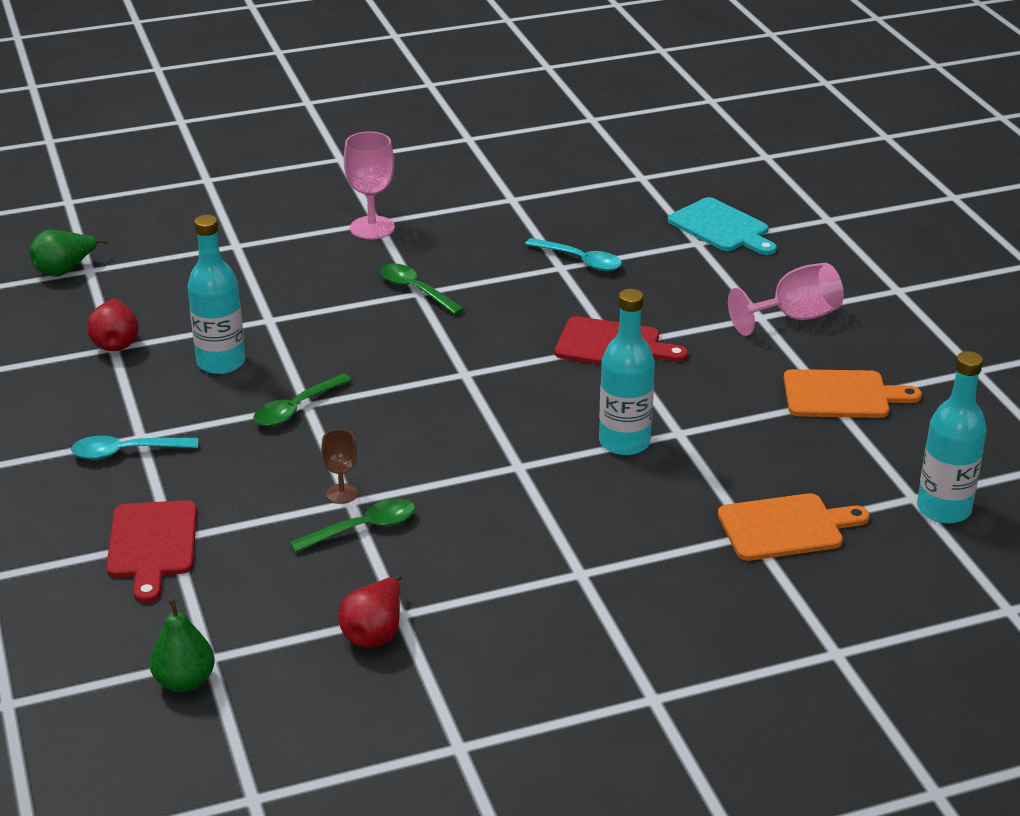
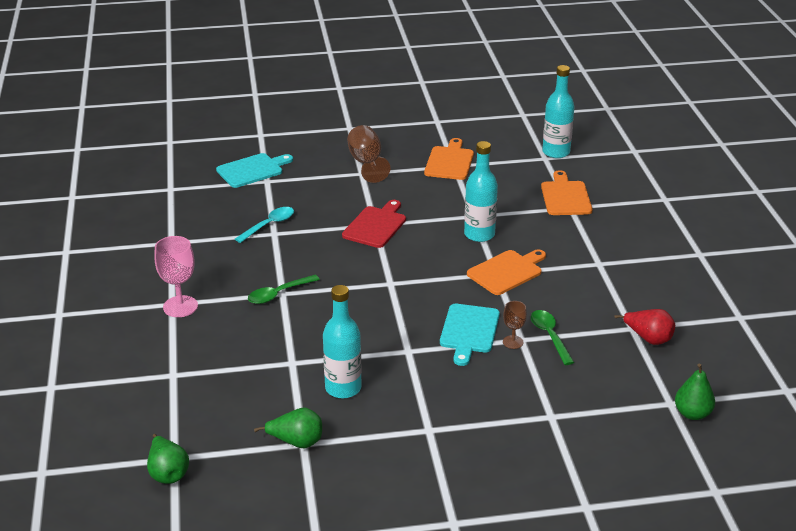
camera: 80 degrees left, 0 degrees up
(116, 343) = (296, 442): red pear -> green pear
(126, 452) = (447, 437): turquoise spoon -> none
(152, 545) = (557, 425): red cutting board -> none
(296, 408) = (412, 355): green spoon -> none
(361, 452) = (469, 331): none -> turquoise cutting board
(526, 477) = (507, 271): none -> orange cutting board
(794, 317) = (366, 163): pink goblet -> brown goblet

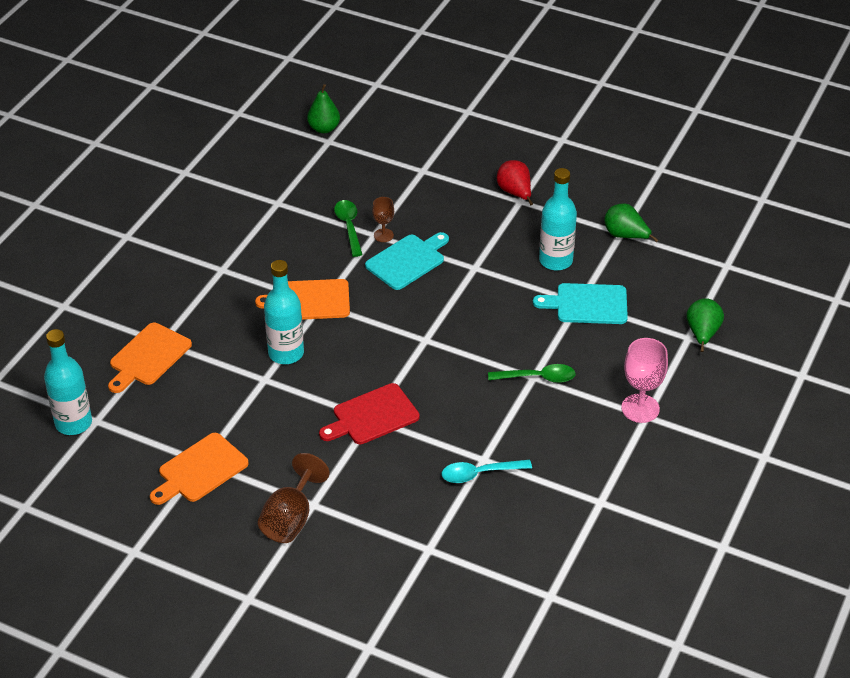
camera: 145 degrees left, 10 degrees up
(168, 473) = (737, 256): green pear -> green pear (702, 334)
(252, 170) = (430, 579): turquoise cutting board -> turquoise cutting board (587, 304)
(549, 336) = (349, 226): green spoon -> green spoon turned 150 degrees clockwise
(648, 338) = (277, 189): red pear -> red pear (515, 193)

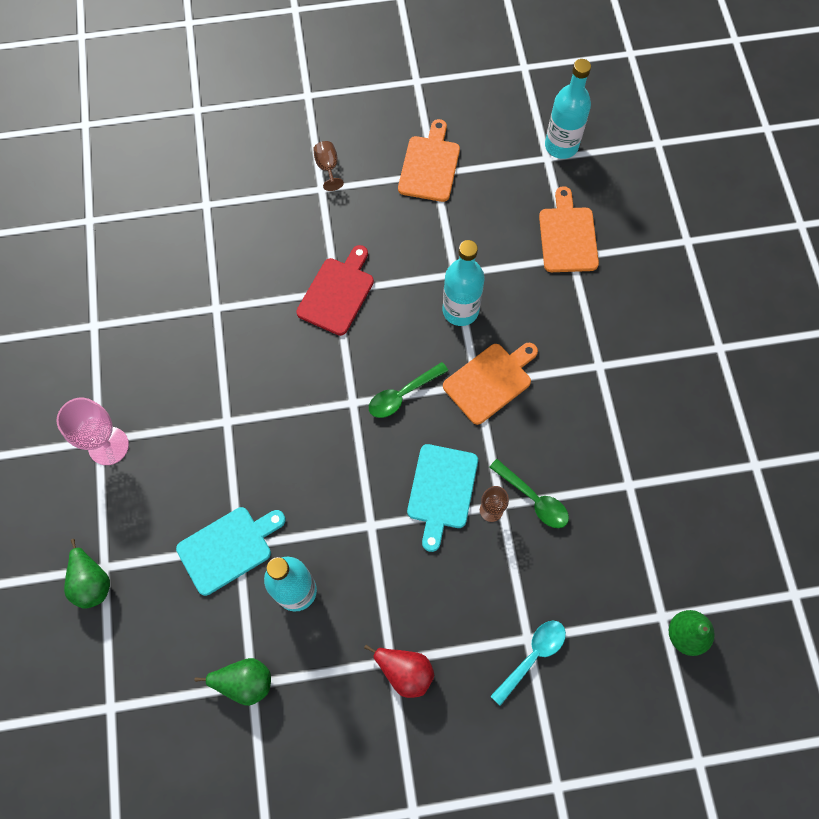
camera: 145 degrees right, 25 degrees up
(290, 519) = (328, 168): brown goblet -> brown goblet, size x0.58
(479, 474) = (210, 292): turquoise spoon -> turquoise spoon (532, 656)
(538, 378) = (222, 423): green spoon -> green spoon (402, 395)

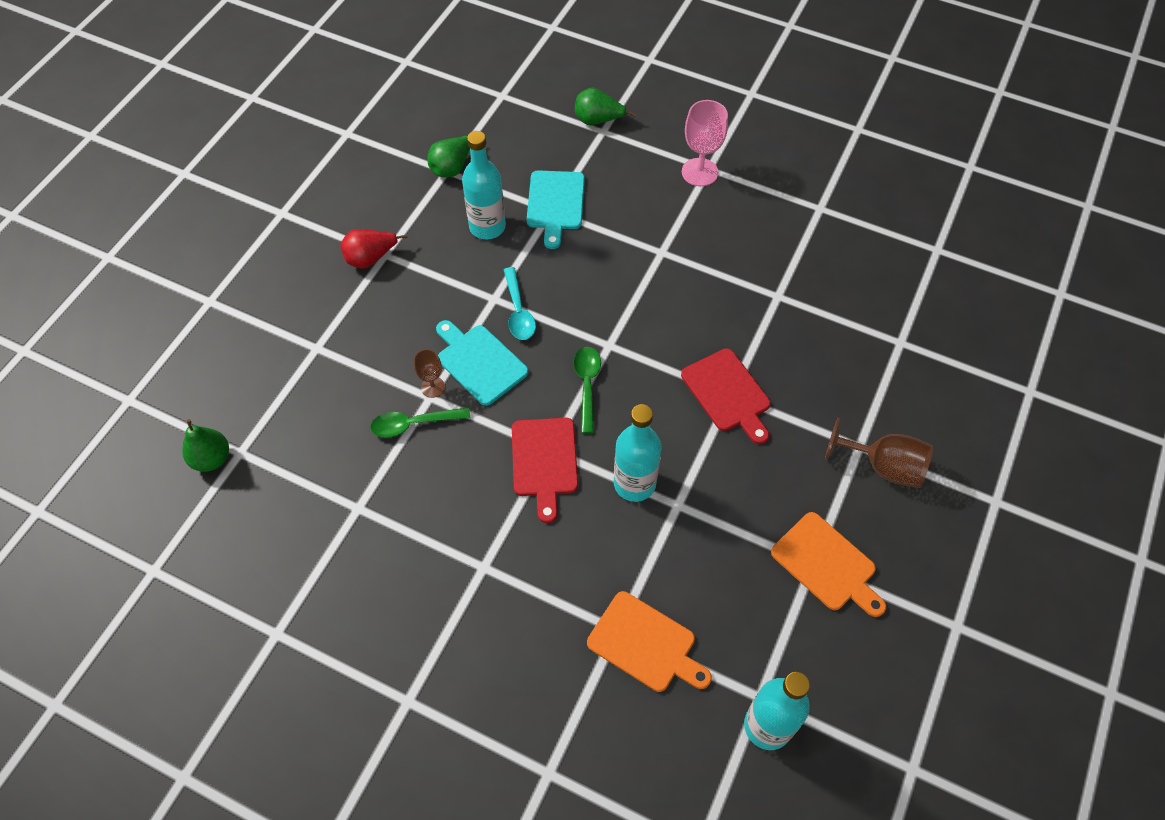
camera: 125 degrees right, 10 degrees down
(328, 168) = (883, 466): brown goblet -> brown goblet, size x1.73
(490, 381) = (544, 462): orange cutting board -> red cutting board
(532, 656) = (302, 342): turquoise spoon -> turquoise spoon (518, 311)

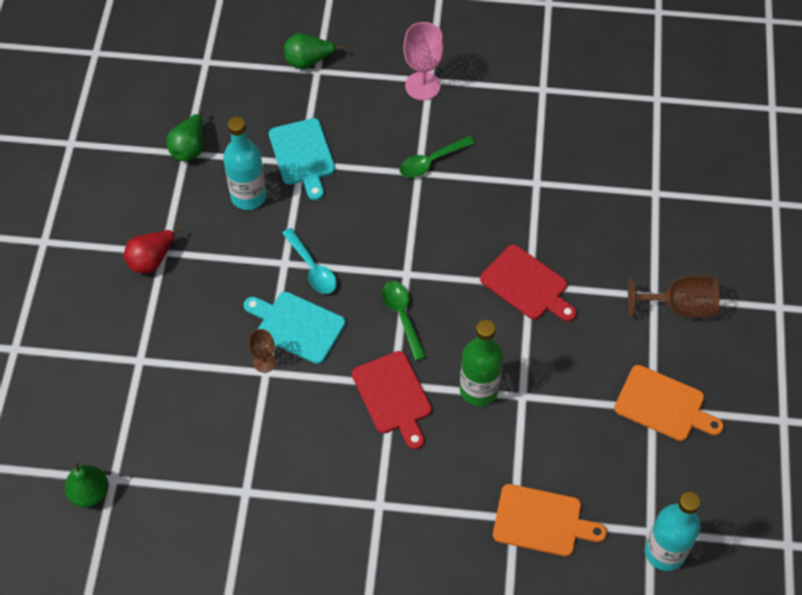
camera: 20 degrees left, 0 degrees up
(413, 424) = (262, 401): green spoon -> green spoon (431, 162)
(634, 483) = (478, 390): turquoise bottle -> green bottle

